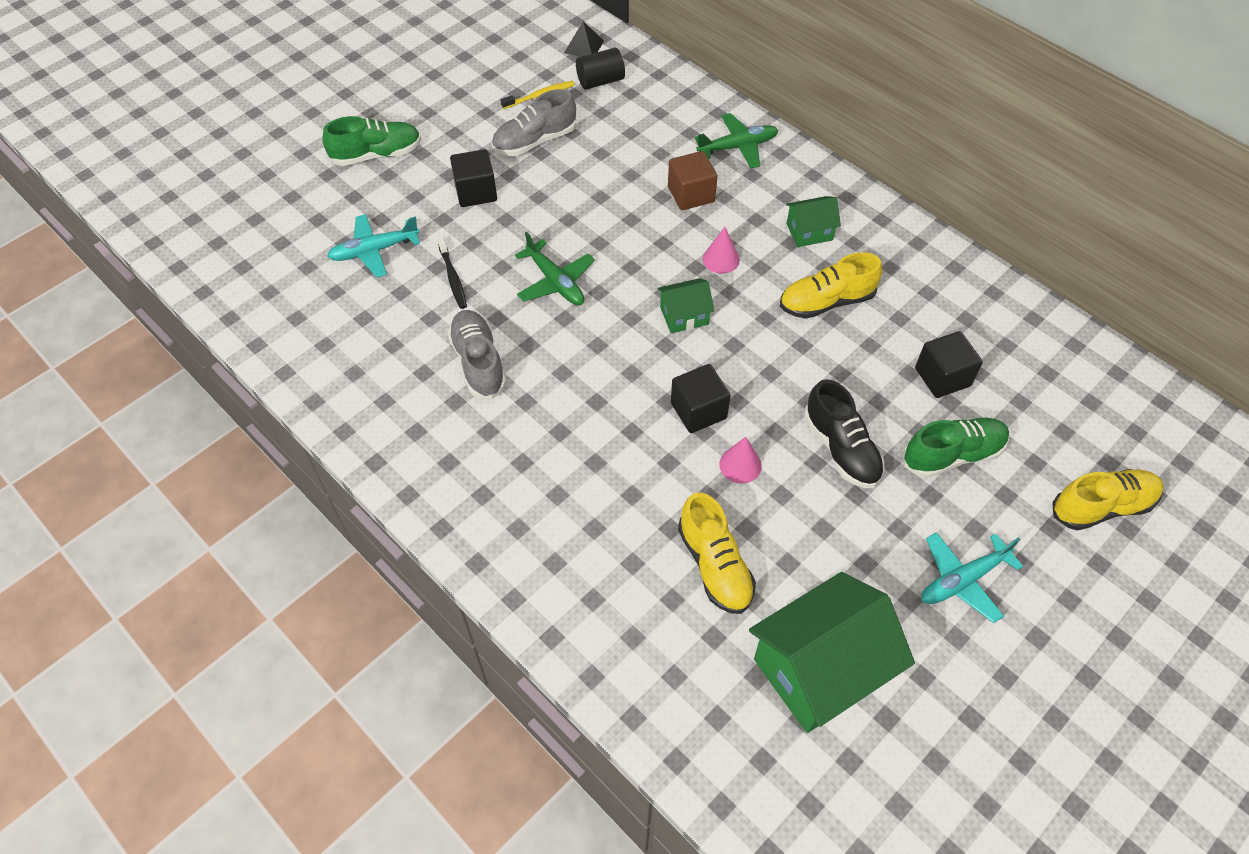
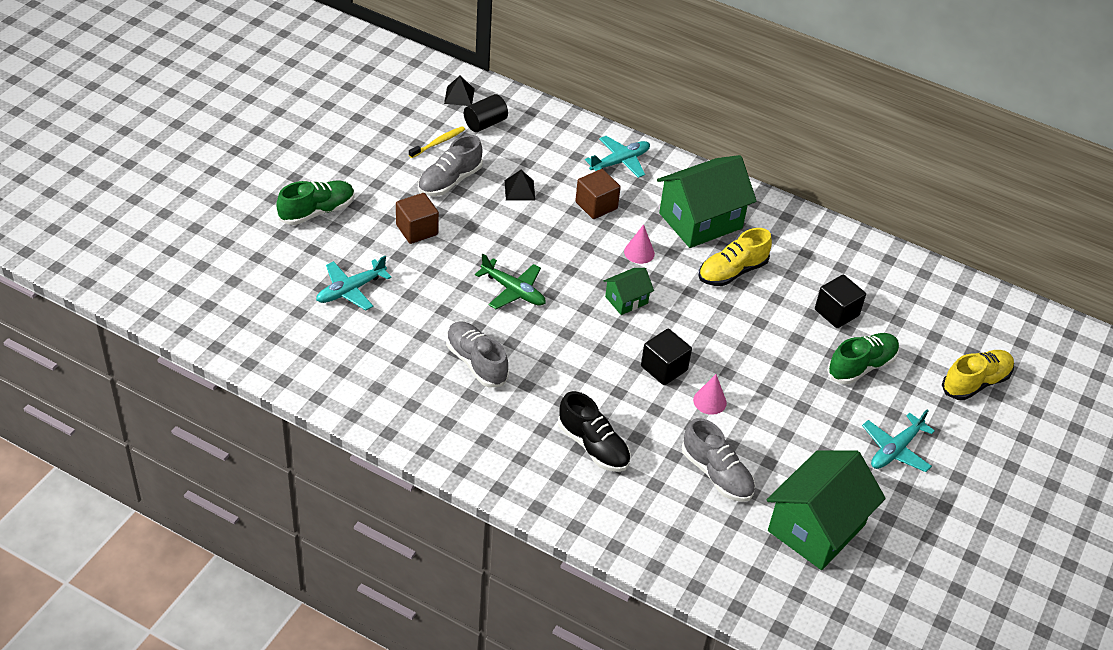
camera: 20 degrees left, 10 degrees down
(453, 278) = (427, 301): black toothbrush -> none
(476, 192) = (417, 230): black cube -> brown cube
(609, 163) = (519, 190): none -> black pyramid
(715, 565) = (716, 474): yellow shoe -> grey shoe
(738, 147) = (620, 162): green plane -> turquoise plane
(809, 232) = (700, 221): green house -> green house, size x2.06
(841, 448) = (780, 376): black shoe -> black shoe (593, 446)

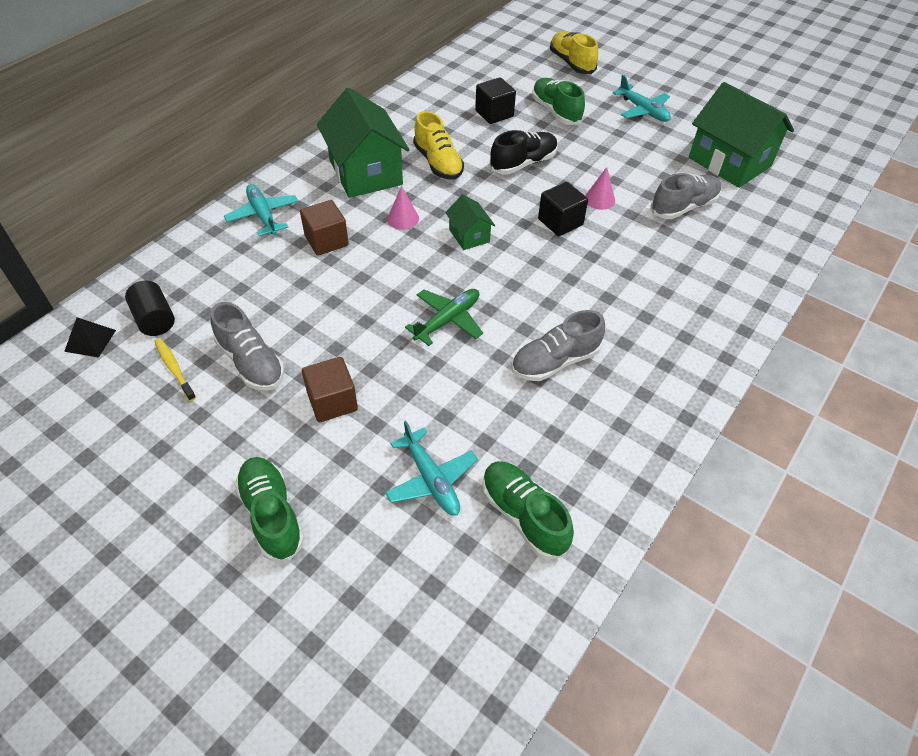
camera: 80 degrees left, 5 degrees up
(322, 343) = (523, 516): none -> green shoe
(519, 190) = (285, 299): black pyramid -> none
(593, 446) = (662, 281): black shoe -> black shoe (523, 163)

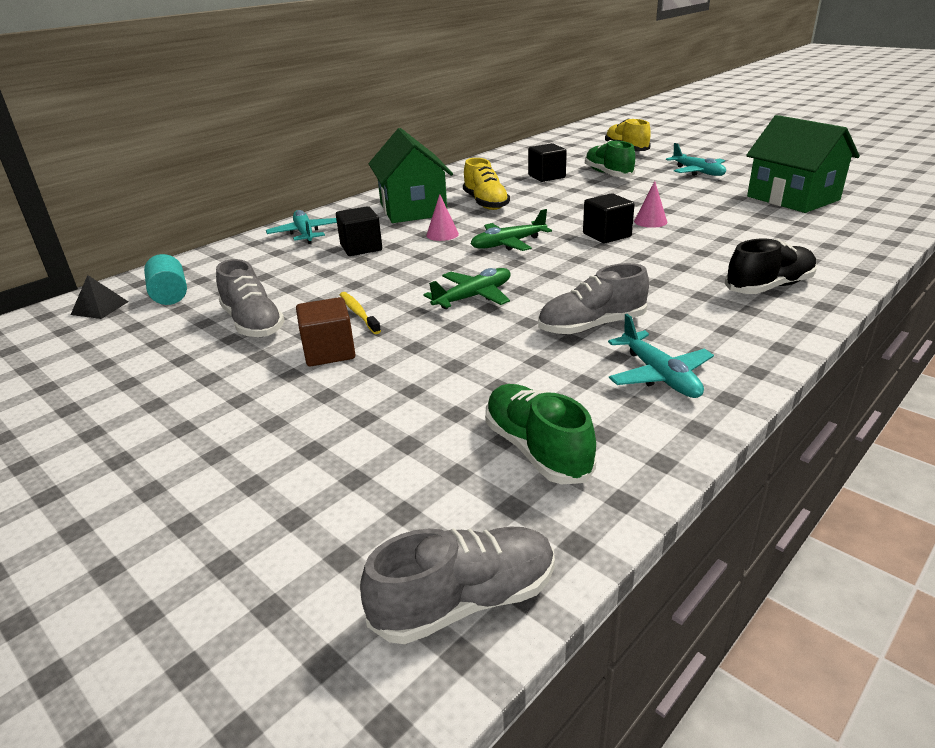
camera: 10 degrees right, 20 degrees down
(155, 319) = (170, 295): black cylinder -> turquoise cylinder
(174, 368) = (172, 327): yellow toothbrush -> yellow toothbrush (358, 313)
(272, 515) = (225, 438): green shoe -> none
(326, 241) = (361, 248): brown cube -> black cube
(431, 479) = (425, 415): turquoise plane -> turquoise plane (659, 375)
(469, 236) = (508, 244): green house -> green plane
(523, 163) = (571, 202): black shoe -> black shoe (769, 287)
(683, 207) = (743, 225): grey shoe -> grey shoe (465, 601)

